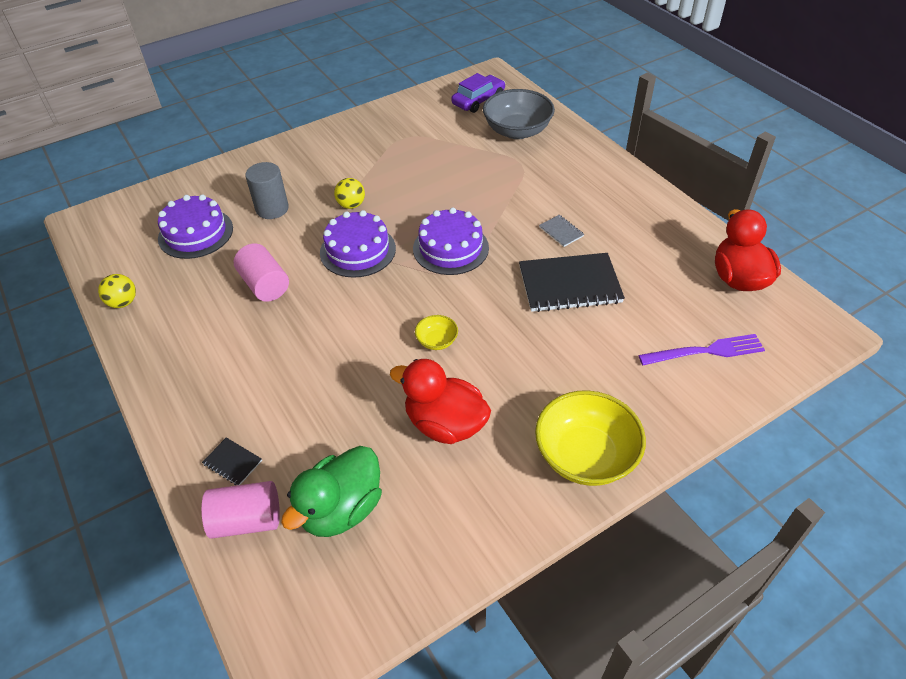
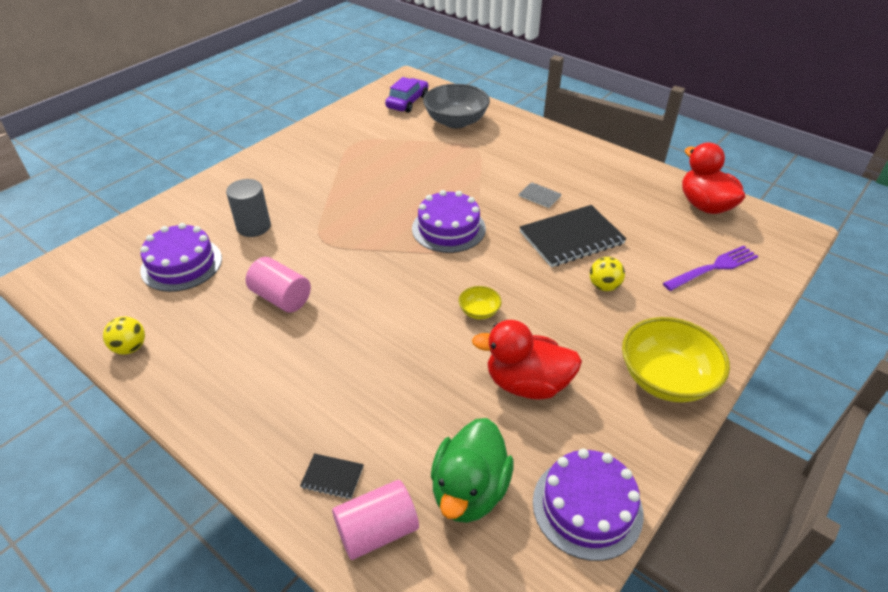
camera: 20 degrees left, 5 degrees down
(351, 205) = (333, 209): yellow ball -> yellow ball (604, 286)
(358, 250) = (360, 247): purple cake -> purple cake (587, 507)

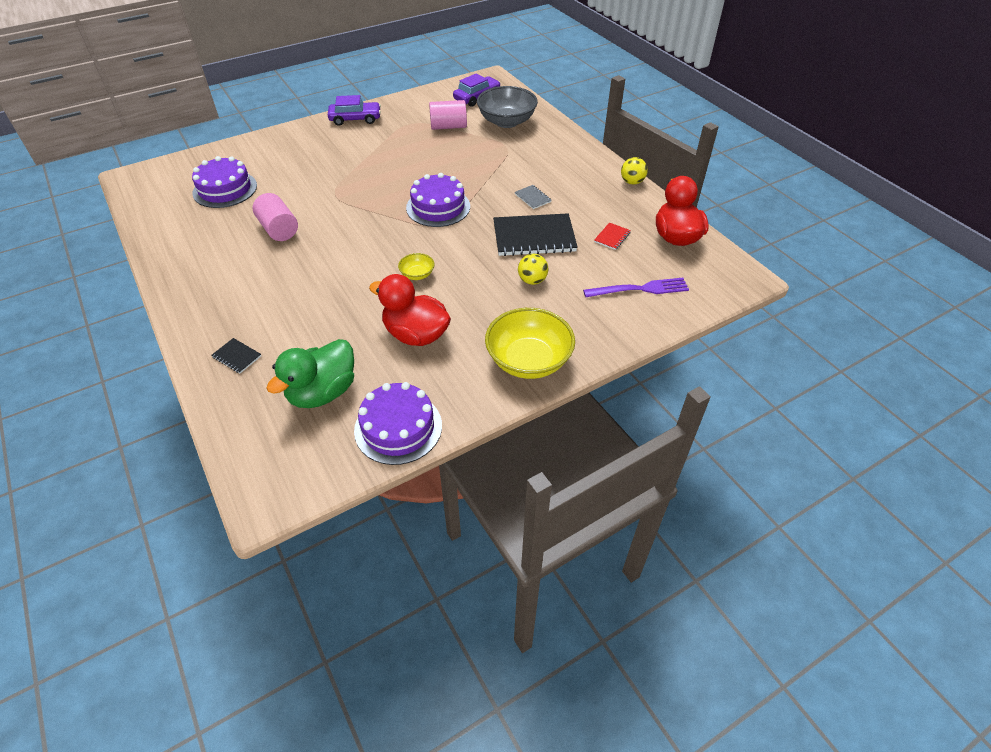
camera: 20 degrees right, 5 degrees up
(130, 348) = (158, 238): yellow ball -> yellow ball (632, 182)
(253, 226) = (291, 173): grey cylinder -> none
(289, 149) = (355, 119): none -> purple car
(377, 531) = (244, 398): pink cylinder -> pink cylinder (448, 127)
(646, 220) = (612, 237): none -> red notebook

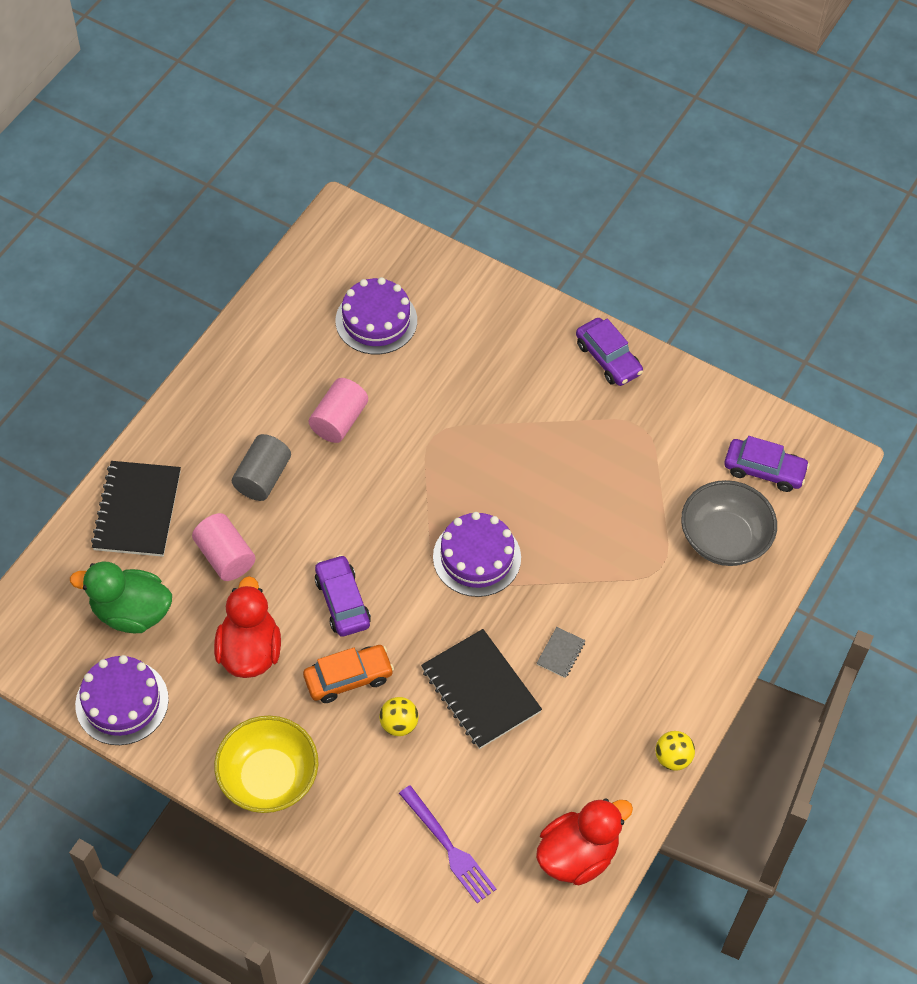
camera: 60 degrees right, 10 degrees up
(237, 356) = (137, 510): black notebook -> black notebook, size x2.28
(282, 279) = (263, 477): none -> grey cylinder
(417, 274) = (342, 601): yellow bowl -> purple car
(448, 127) = (663, 475): pink cylinder -> pink cylinder (225, 556)
(478, 292) = (348, 678): none -> orange car
(612, 237) = (532, 779): red notebook -> none

